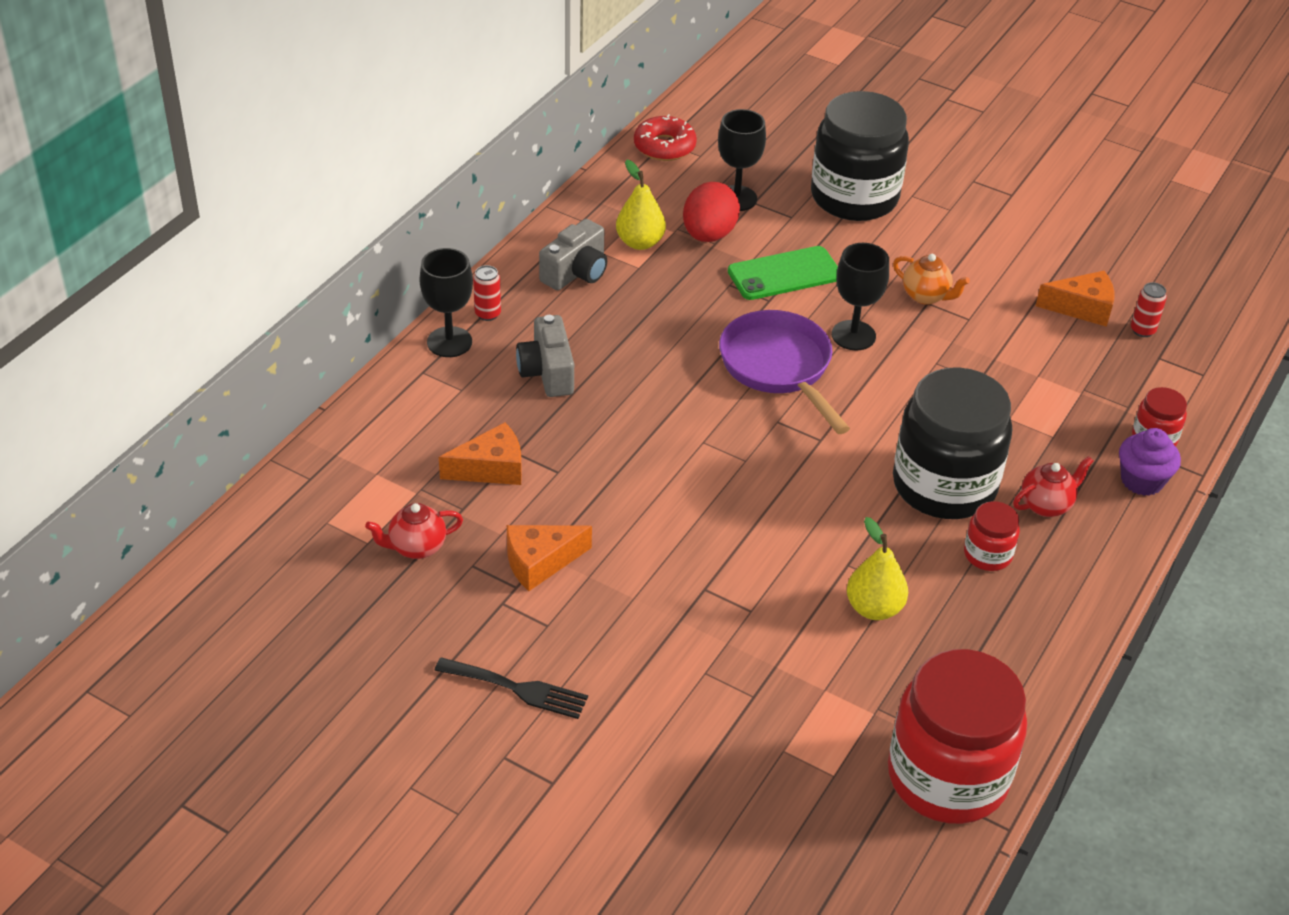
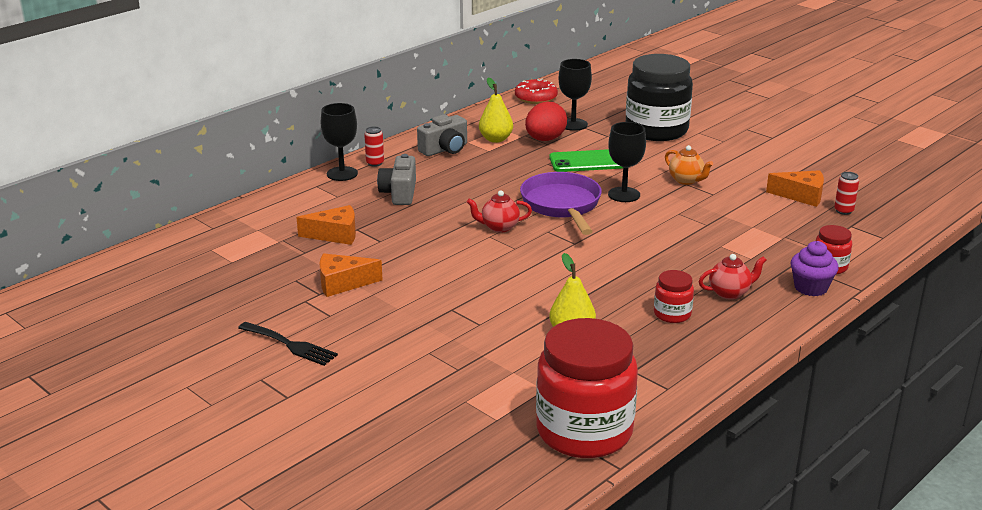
camera: 15 degrees right, 15 degrees down
(416, 547) = (263, 267): red teapot -> red teapot (499, 227)
(944, 485) = (655, 275): black jar -> none

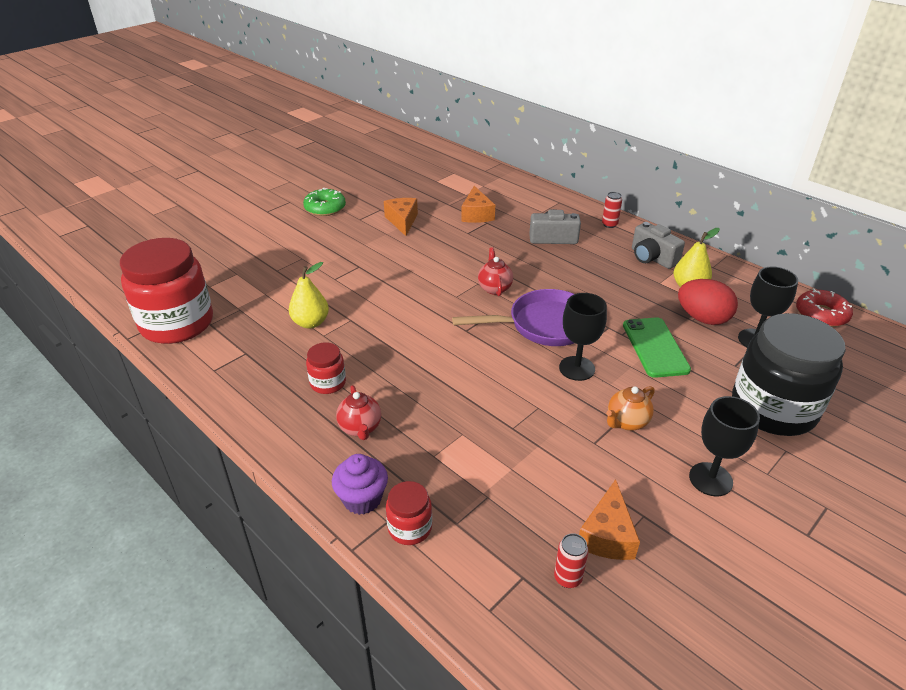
camera: 90 degrees right, 10 degrees up
(290, 345) = (325, 208): black fork -> green donut
(342, 174) = (584, 211): black goblet -> black goblet (710, 479)

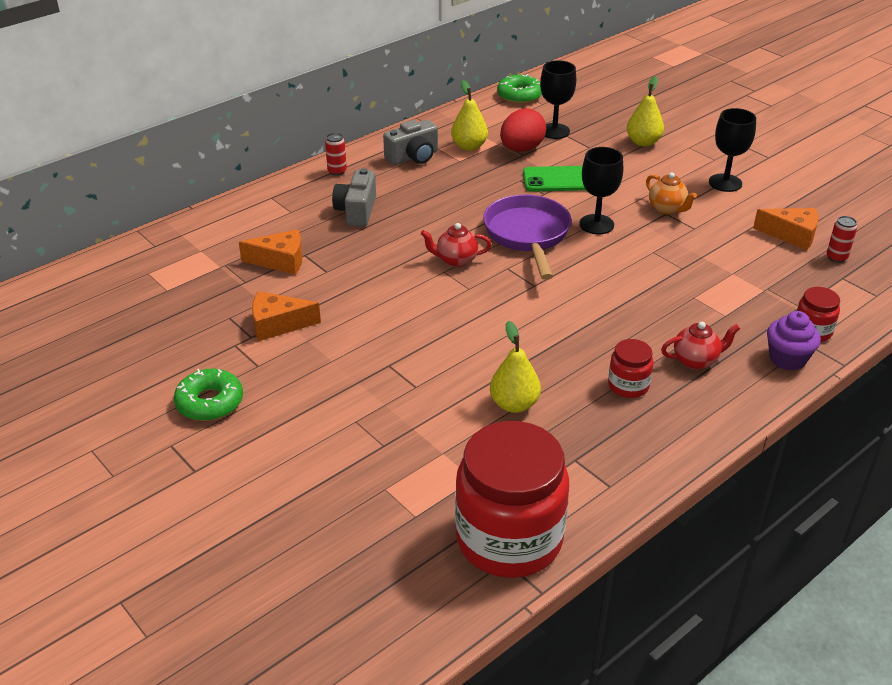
camera: 85 degrees left, 0 degrees up
(773, 409) = (643, 142): black jar -> yellow pear
(821, 314) = (519, 95): red donut -> green donut

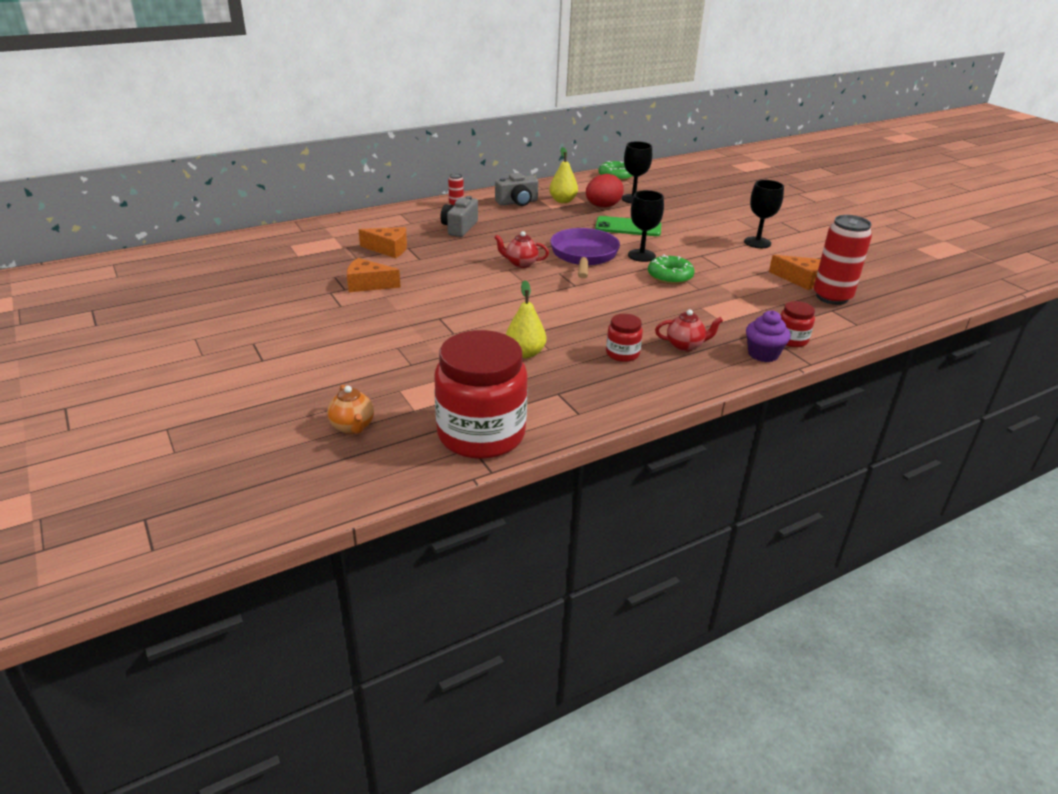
camera: 10 degrees right, 5 degrees down
(210, 402) = (294, 322): green donut -> green donut (670, 276)
(643, 142) = (701, 212): yellow pear -> none
(667, 209) = (703, 253): orange teapot -> orange teapot (353, 427)
(836, 257) = (832, 297): red can -> red can, size x2.20

